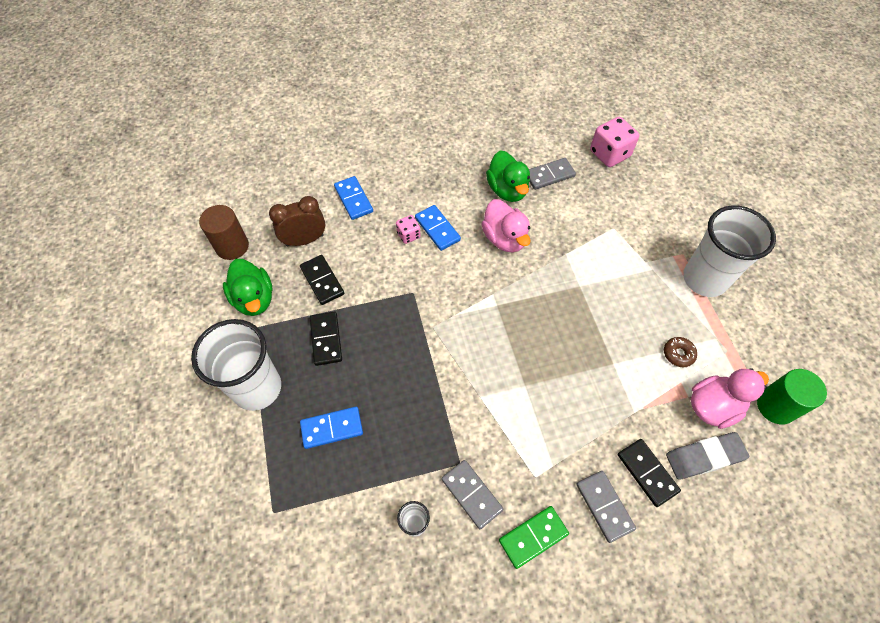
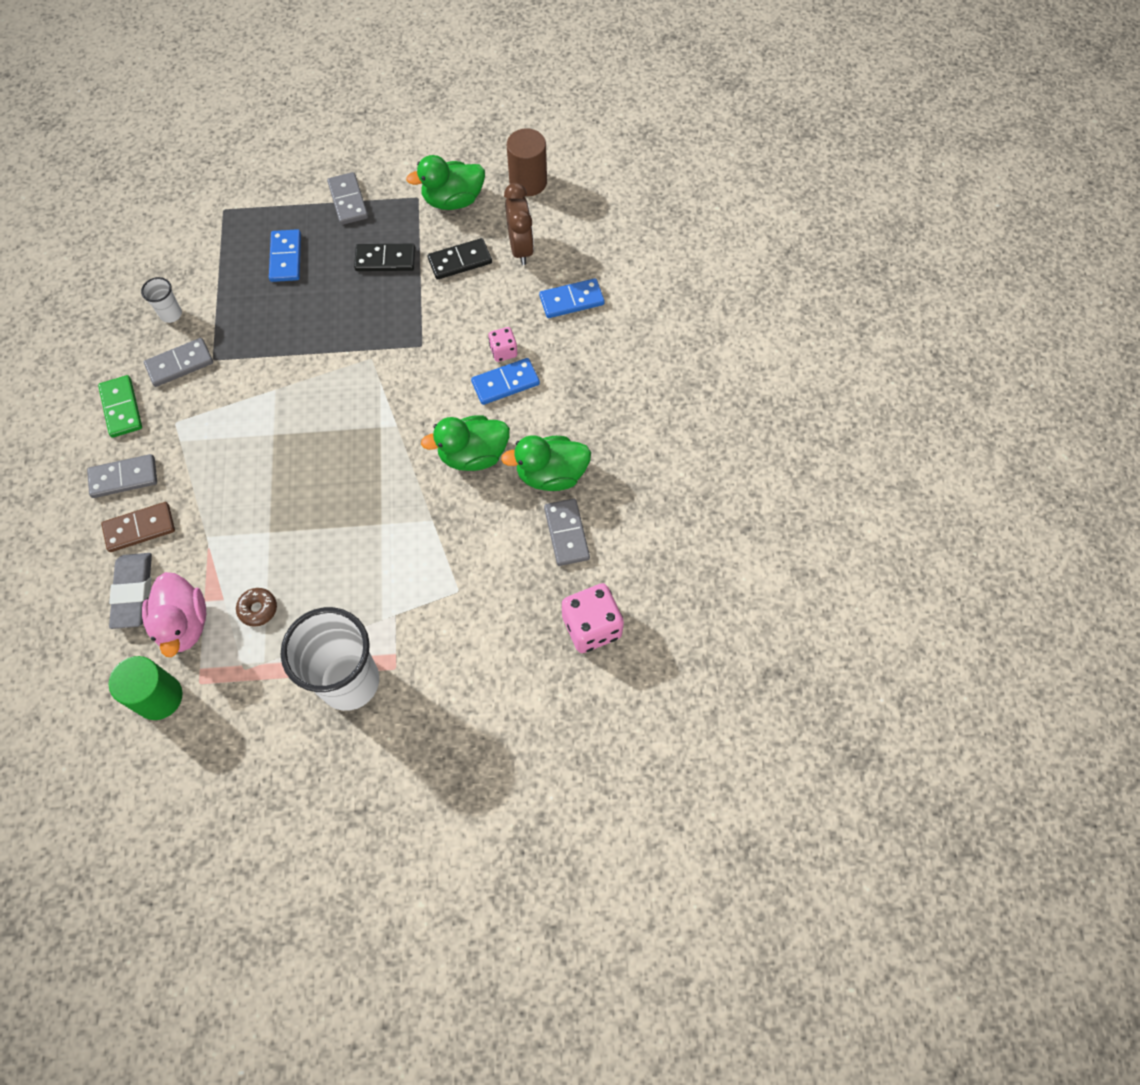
camera: 100 degrees right, 5 degrees up
(257, 388) = (348, 200): white cup -> grey domino
(504, 238) = (473, 455): pink duck -> green duck
(647, 473) = (139, 528): black domino -> brown domino

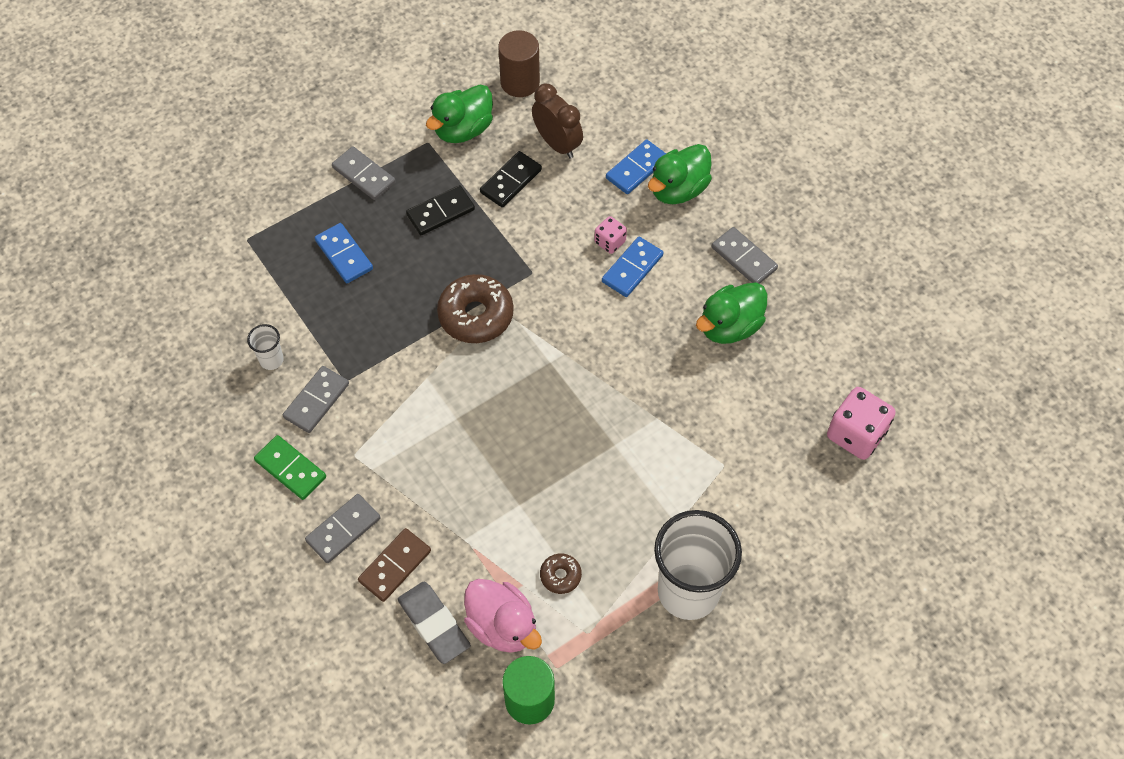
camera: 30 degrees left, 5 degrees down
(350, 358) = (476, 315): none -> brown donut
(473, 455) = (650, 344): green duck -> green duck (678, 189)
(566, 533) = (779, 369): grey domino -> grey domino (744, 258)

